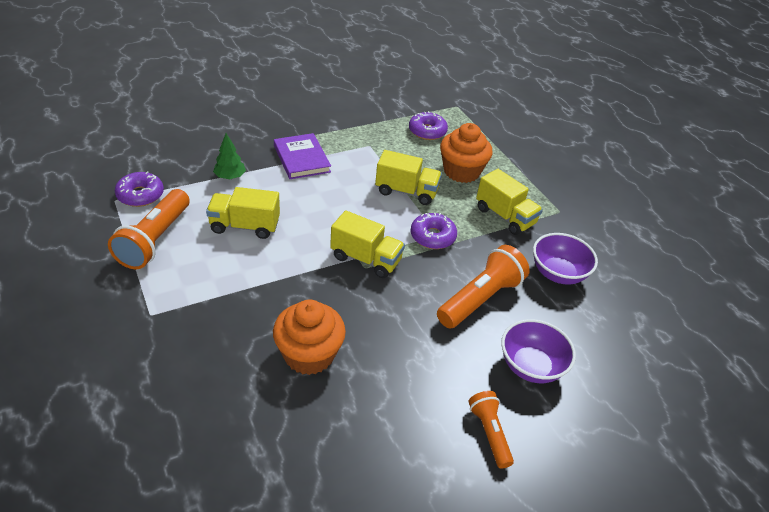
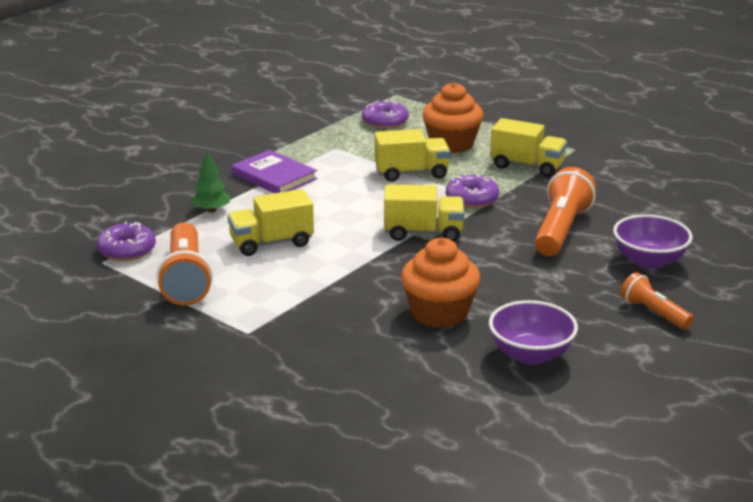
camera: 20 degrees left, 15 degrees down
(558, 273) = (614, 193): purple bowl -> purple bowl (530, 355)

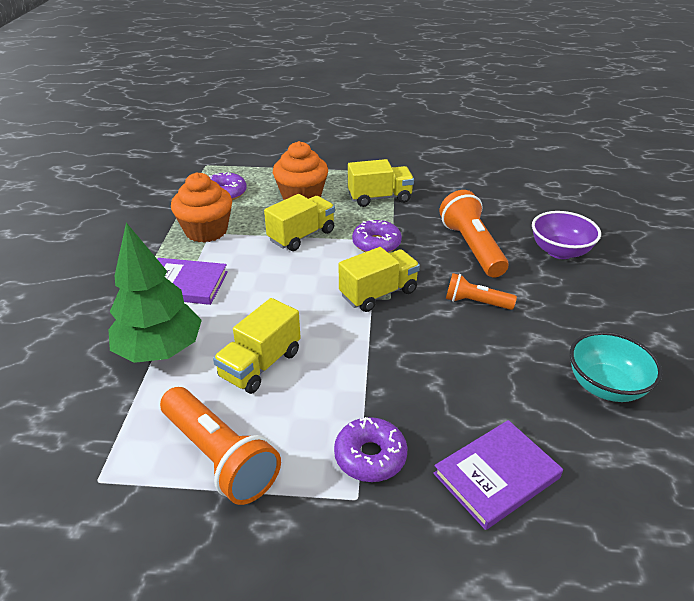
camera: 35 degrees left, 10 degrees up
(127, 250) = (113, 448): purple donut -> purple donut (370, 456)
(211, 210) = (160, 350): green tree -> green tree, size x2.04
(359, 362) = (496, 476): none -> purple book
(439, 313) = (489, 376): orange cupcake -> orange cupcake (206, 231)
(530, 355) = (605, 386): purple bowl -> turquoise bowl
(653, 313) = (623, 298): orange flashlight -> orange flashlight (475, 302)

